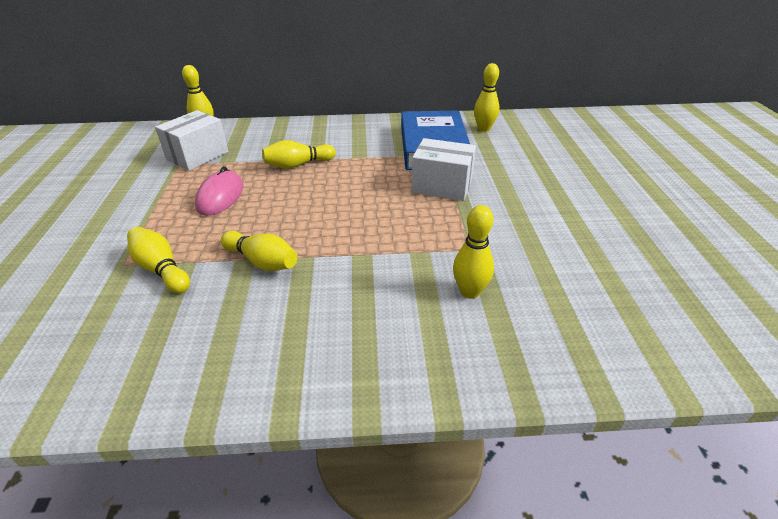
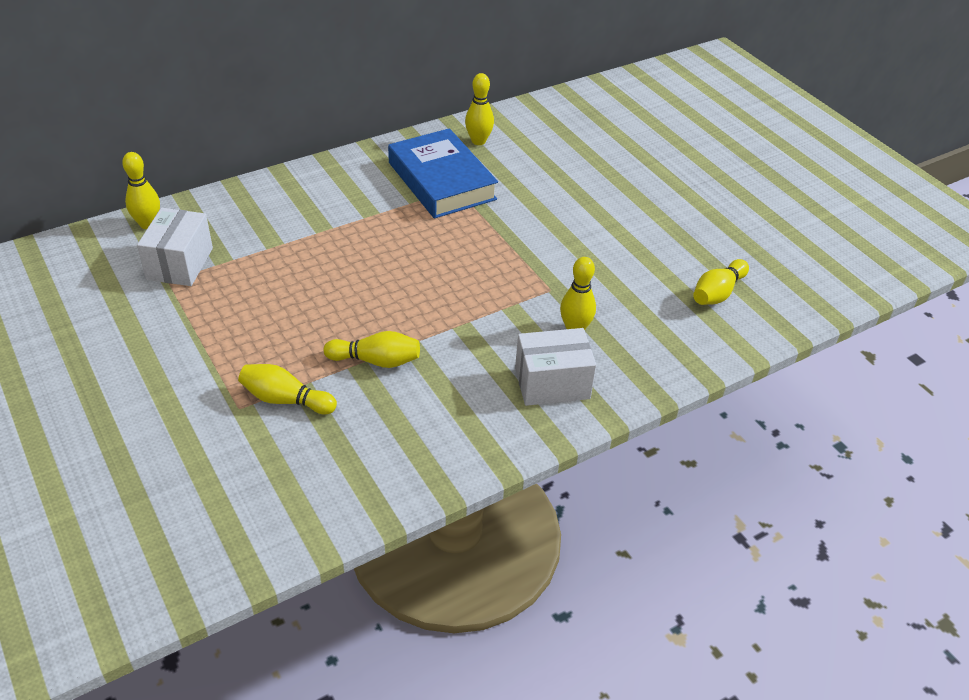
camera: 30 degrees left, 5 degrees up
(220, 196) = (263, 307): pink mouse -> none
(298, 165) = (312, 243): yellow bowling pin -> yellow bowling pin (717, 293)
(442, 186) = (483, 229): white box -> white box (552, 383)

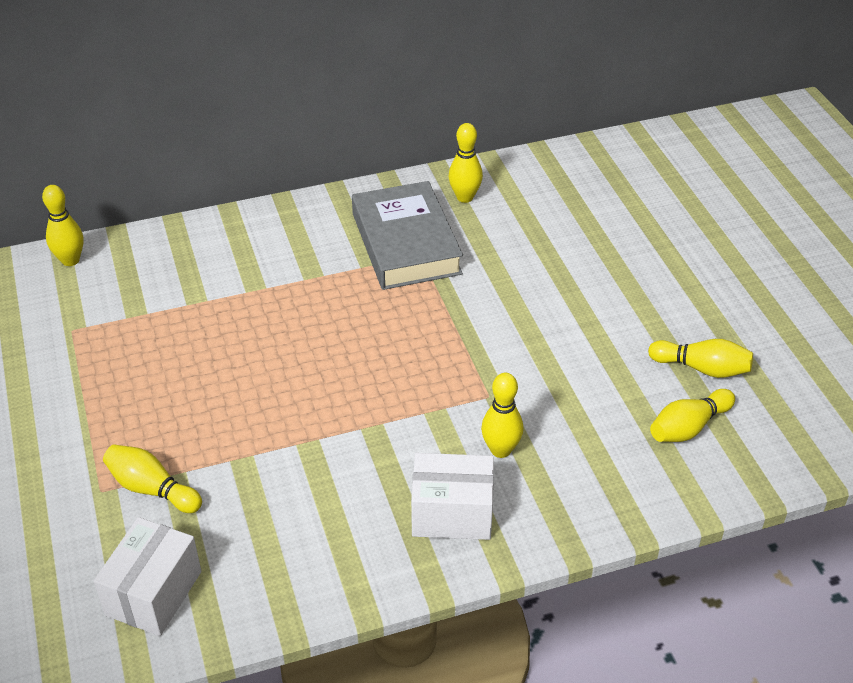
camera: 15 degrees right, 0 degrees up
(180, 264) = (90, 311): white box -> white box (154, 593)
(376, 361) = (263, 457): yellow bowling pin -> yellow bowling pin (702, 368)
(441, 181) = (406, 243): blue book -> grey book

